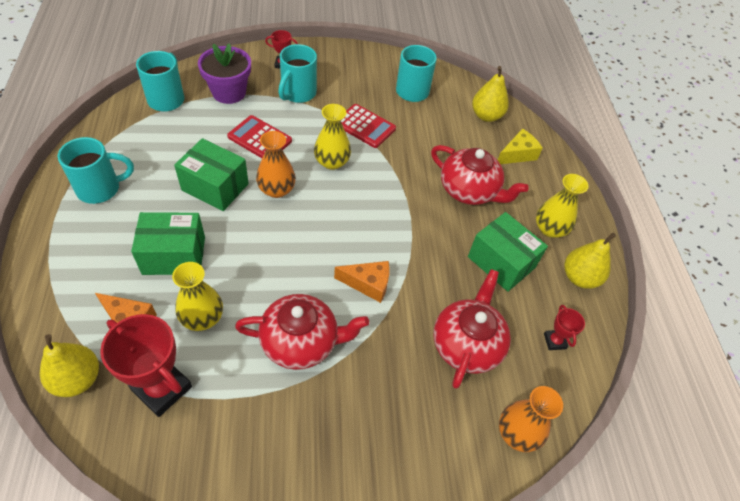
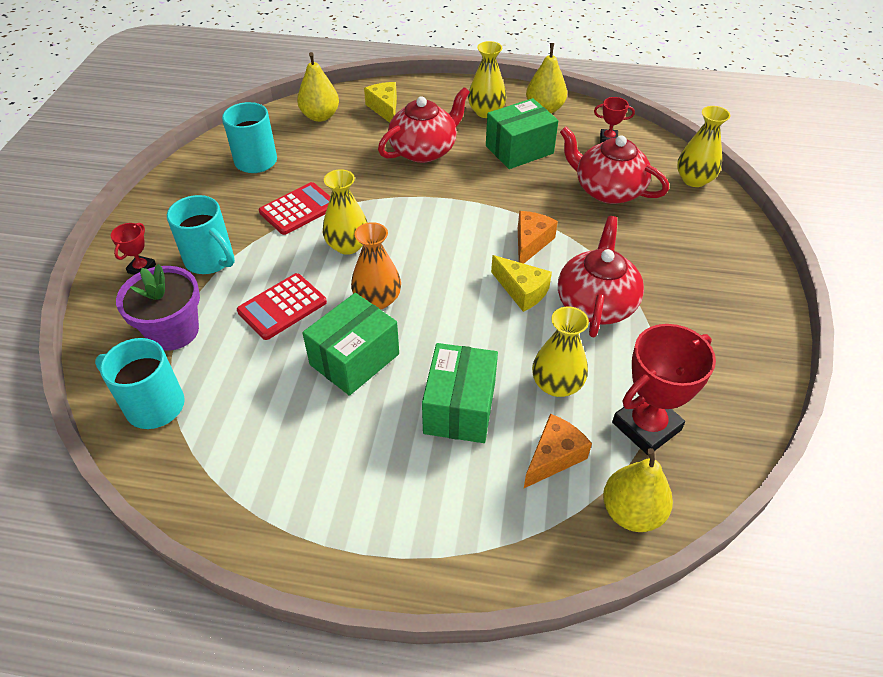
camera: 70 degrees left, 5 degrees down
(101, 189) = (317, 492): turquoise mug -> none
(305, 283) = (522, 291): none -> yellow cheese
(517, 433) = (694, 180): orange vase -> yellow vase

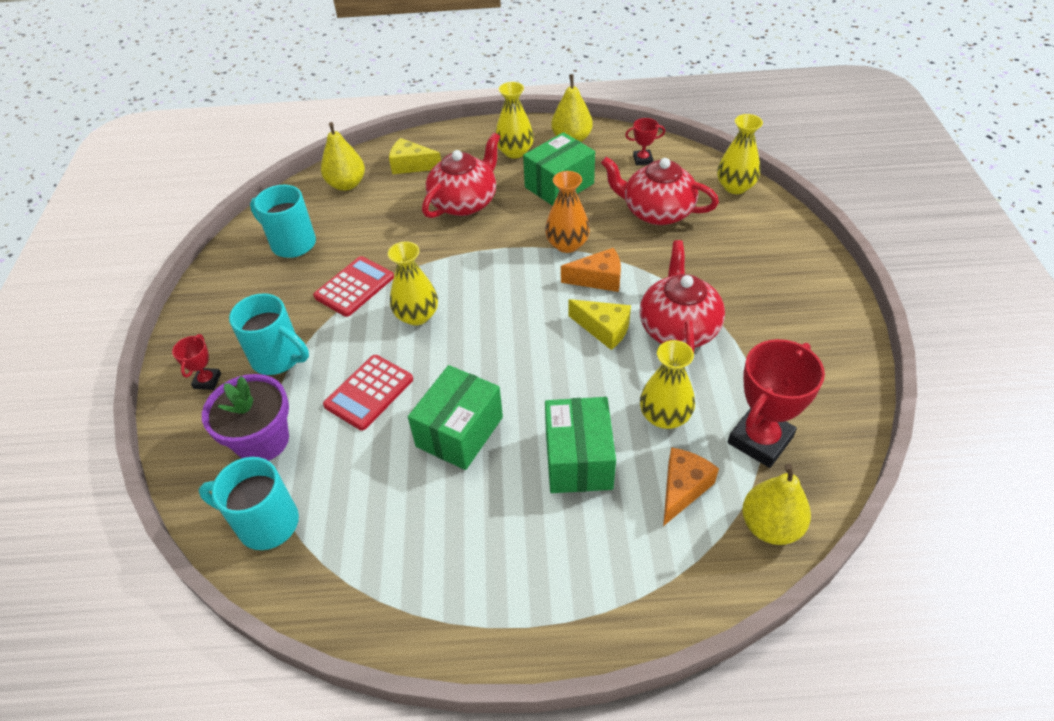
camera: 10 degrees left, 0 degrees up
(377, 300) = (464, 366): orange vase -> orange vase (567, 244)
(385, 109) = (411, 165): yellow cheese -> yellow cheese turned 45 degrees counterclockwise
(531, 243) = (598, 279): orange cheese -> orange cheese turned 75 degrees clockwise

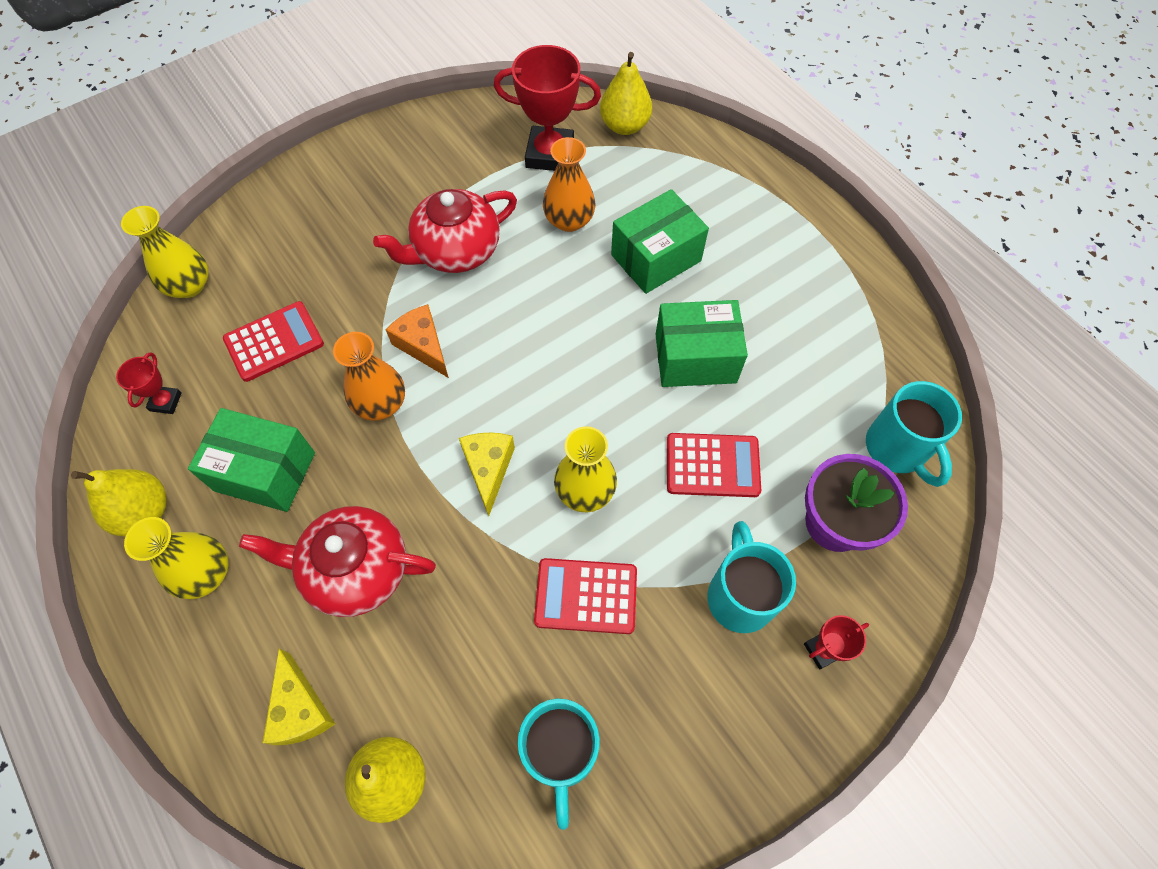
camera: 125 degrees left, 15 degrees up
(604, 329) = (494, 307): yellow cheese -> yellow cheese (488, 469)
(642, 160) = (165, 402): red trophy -> red trophy turned 45 degrees clockwise
(656, 212) = (274, 342): red teapot -> red calculator
(664, 416) = (569, 220): yellow vase -> orange vase
(682, 488) = (631, 183): orange cheese -> none

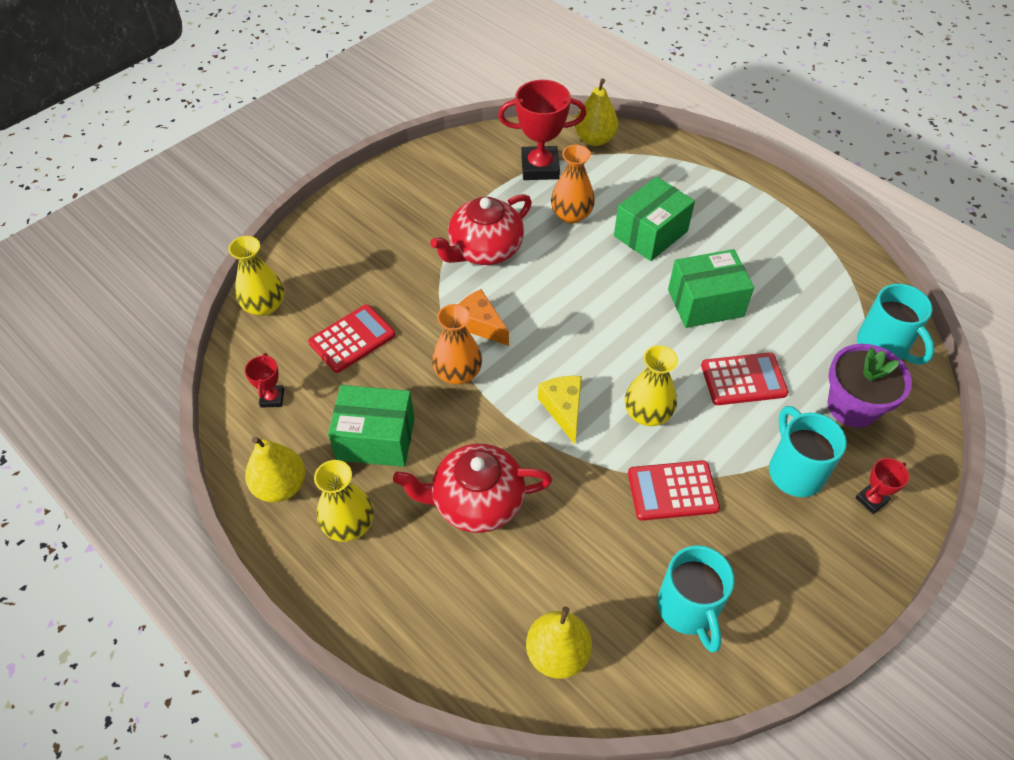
camera: 10 degrees left, 10 degrees down
(300, 709) = (463, 614): yellow cheese -> none

